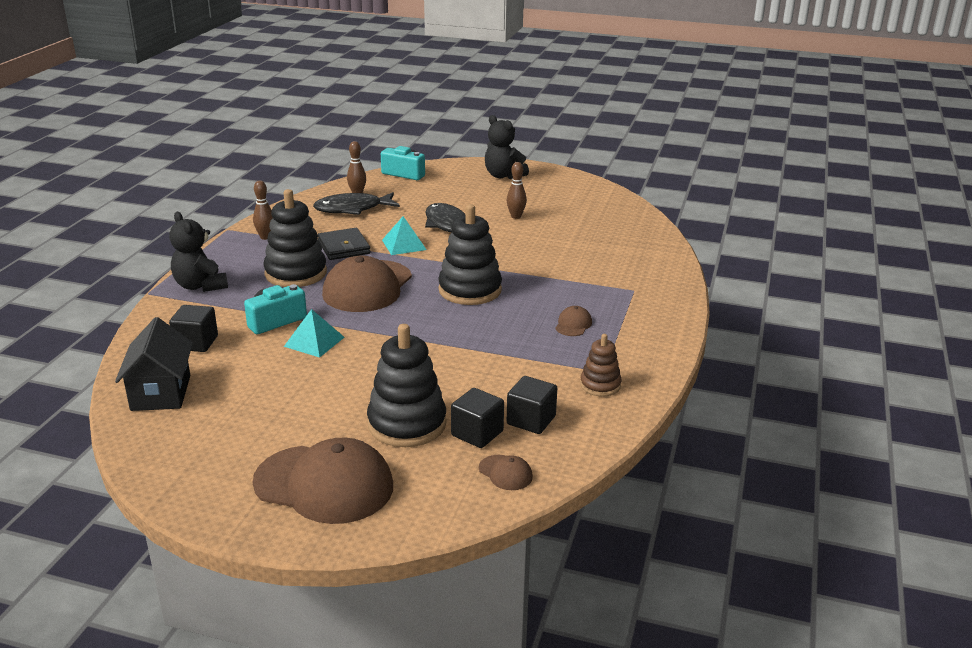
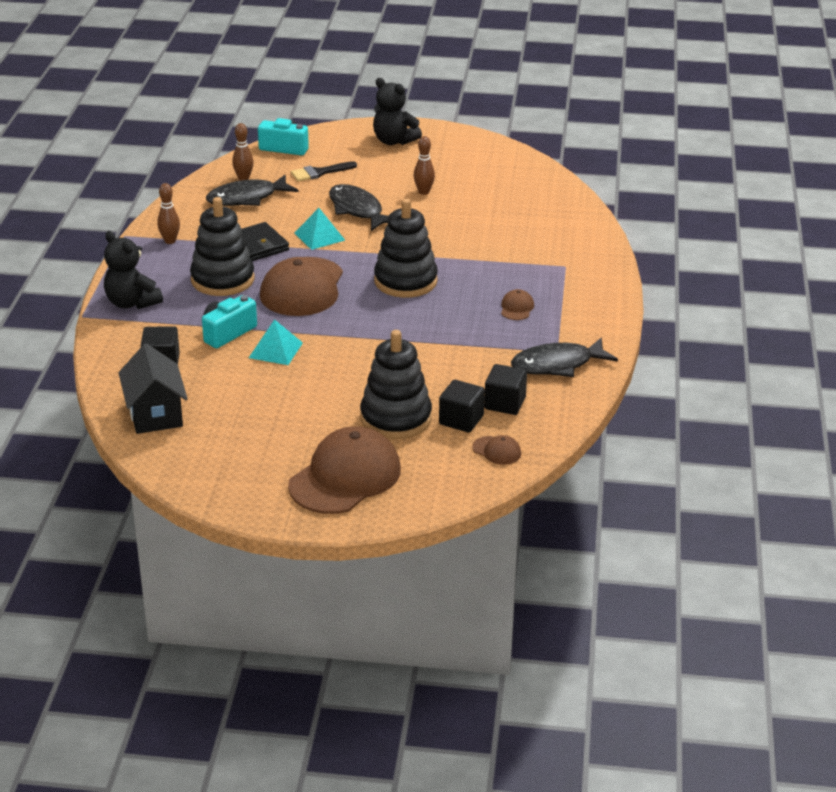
camera: 10 degrees left, 5 degrees up
(324, 484) = (345, 477): brown cap -> brown cap turned 60 degrees counterclockwise
(427, 194) = (319, 172): none -> black brush
(600, 385) = (557, 365): brown stacking toy -> black fish

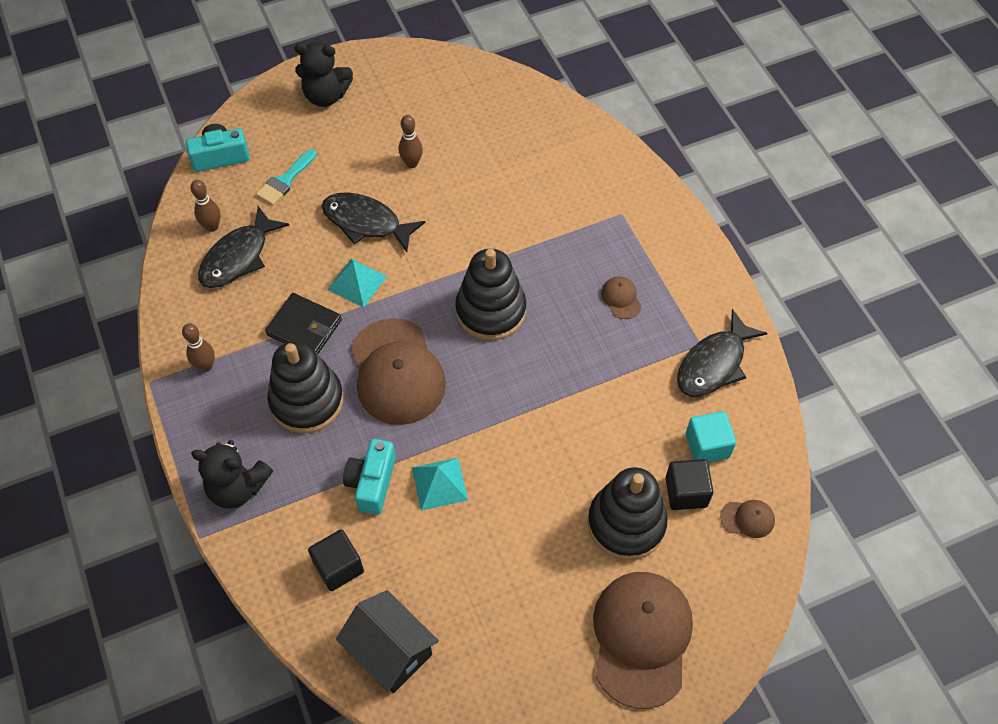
camera: 30 degrees left, 25 degrees up
(319, 172) = (285, 180): black brush -> turquoise brush
(505, 403) = (707, 446): black cube -> turquoise cube

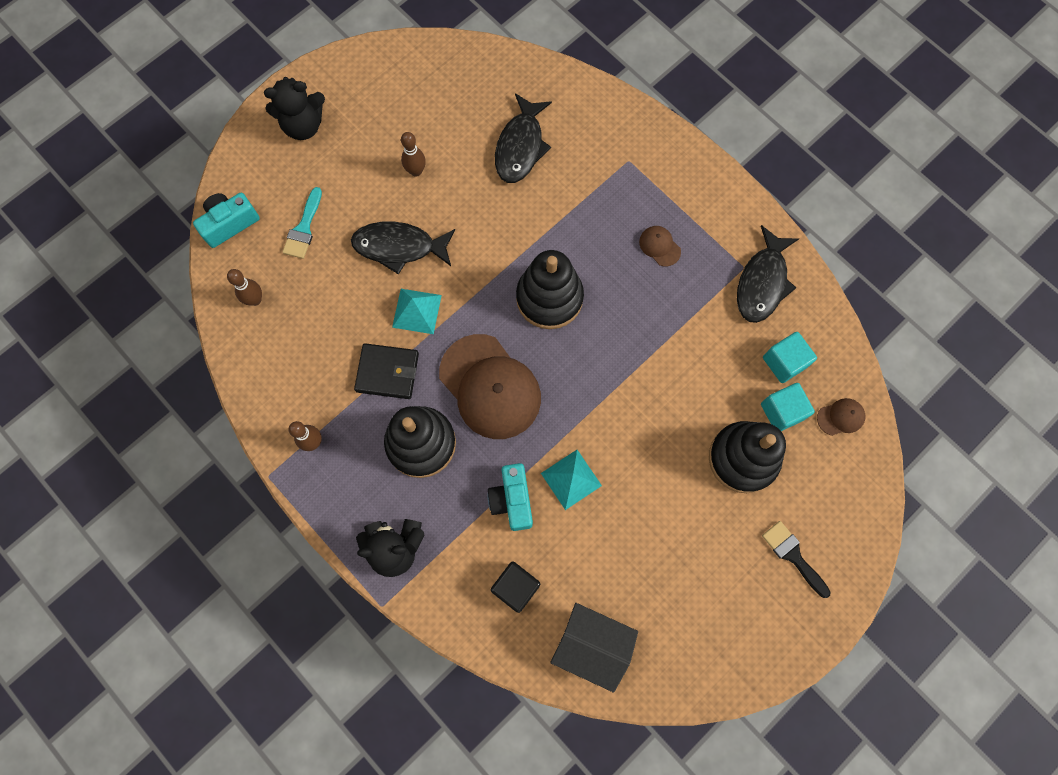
camera: 20 degrees left, 15 degrees up
(238, 257) = (294, 322): black fish -> black fish (520, 146)
(641, 638) = (793, 555): brown cap -> black brush
(686, 492) = (782, 411): black cube -> turquoise cube

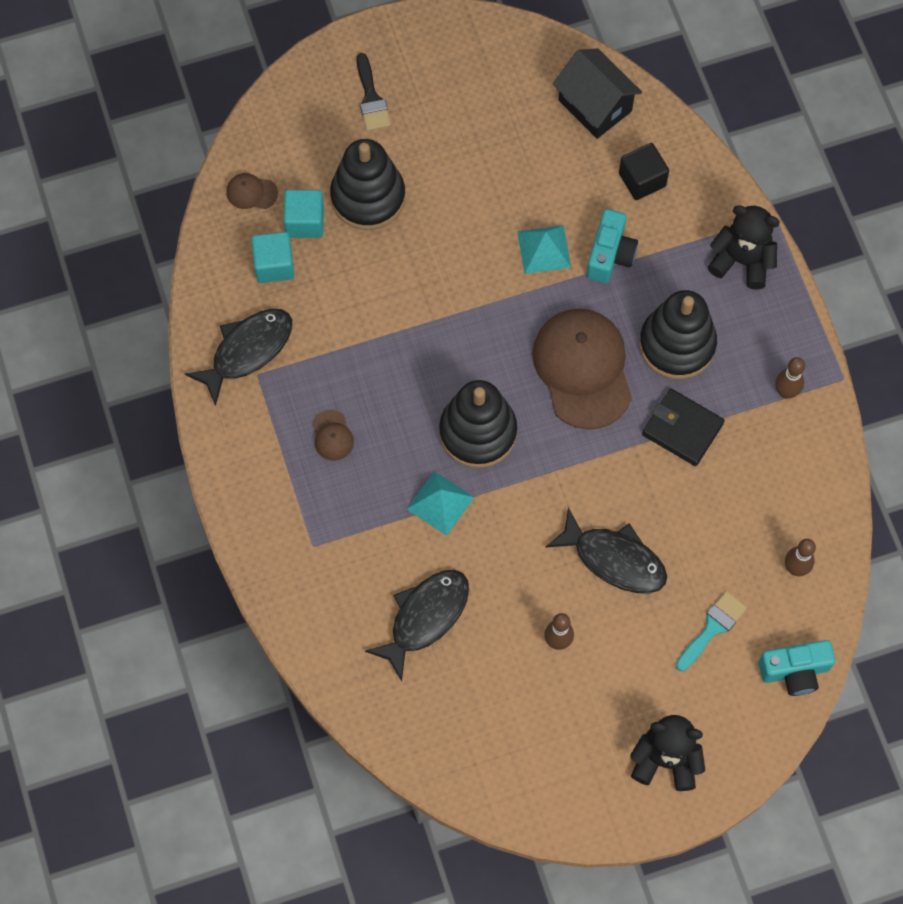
camera: 155 degrees left, 5 degrees down
(417, 311) = (625, 479): turquoise pyramid -> turquoise pyramid (440, 503)

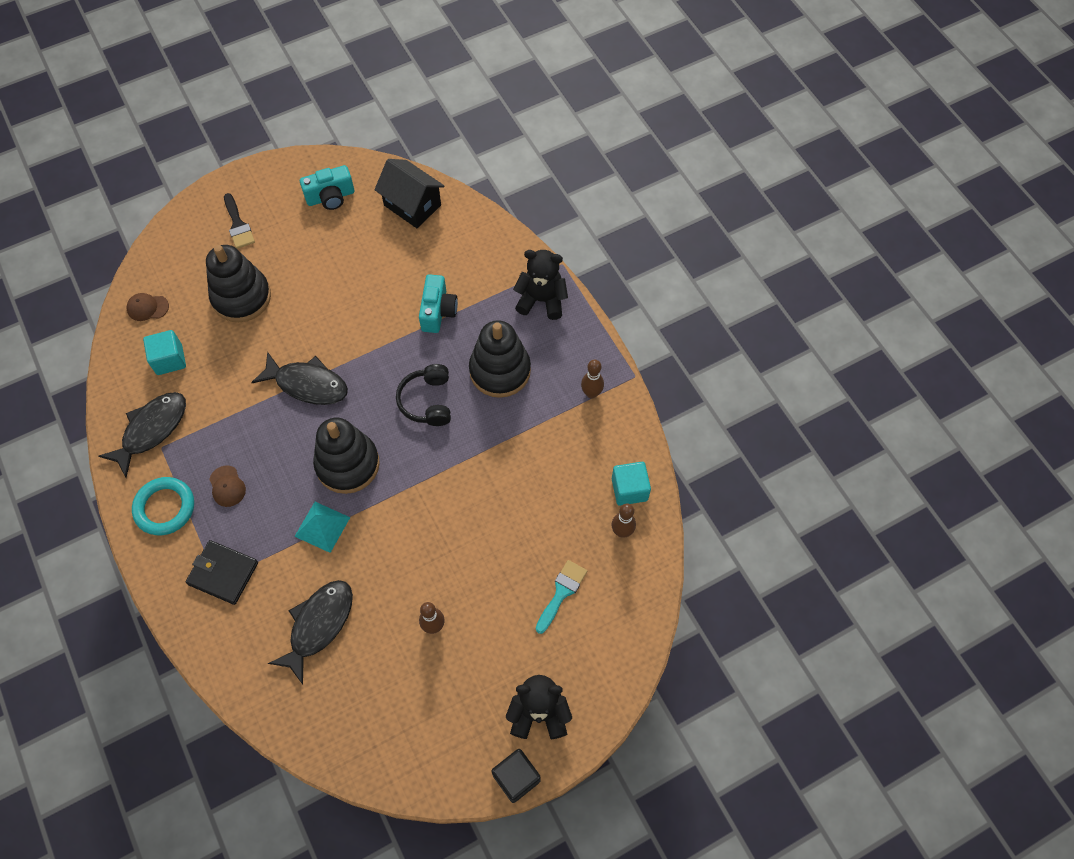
camera: 10 degrees left, 5 degrees down
(257, 449) = (165, 508): none -> turquoise ring
(305, 222) = (192, 323): turquoise cube -> turquoise cube (629, 489)
(544, 249) = (385, 315): turquoise pyramid -> none
(583, 369) = (427, 401): brown cap -> black headphones
(614, 559) = (472, 549): black fish -> black fish (307, 384)
(642, 180) = (455, 253): black cube -> black cube (516, 778)
(682, 429) = (513, 435): black wallet -> black wallet (223, 573)
(795, 671) = (635, 617): turquoise camera -> turquoise camera (330, 197)

